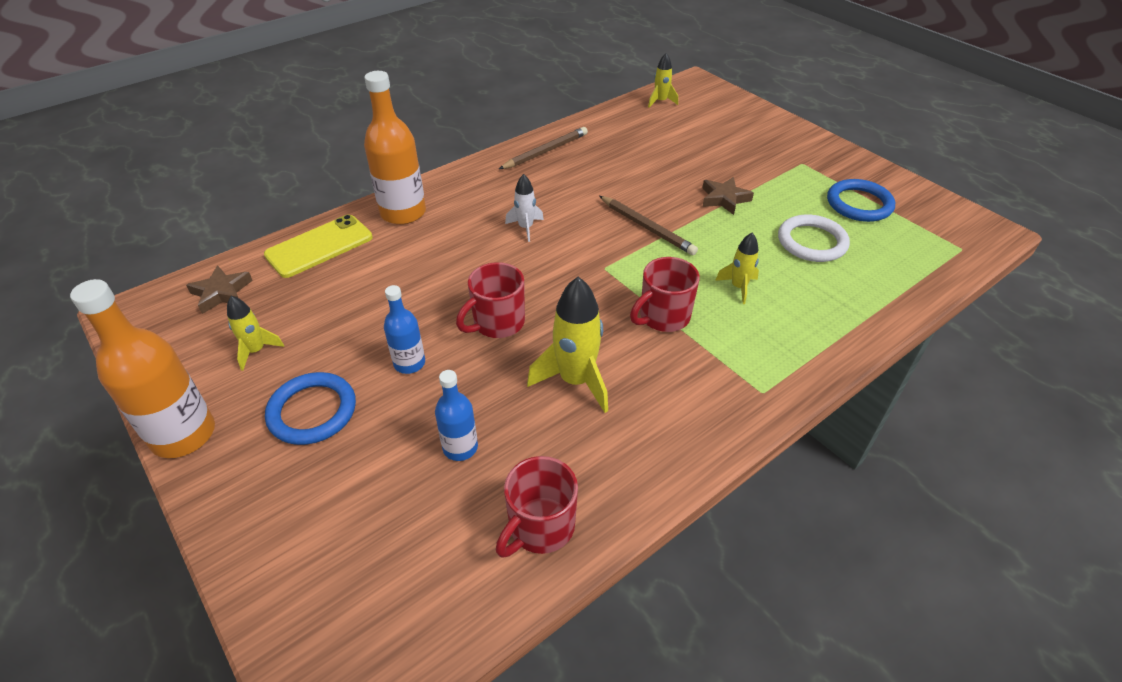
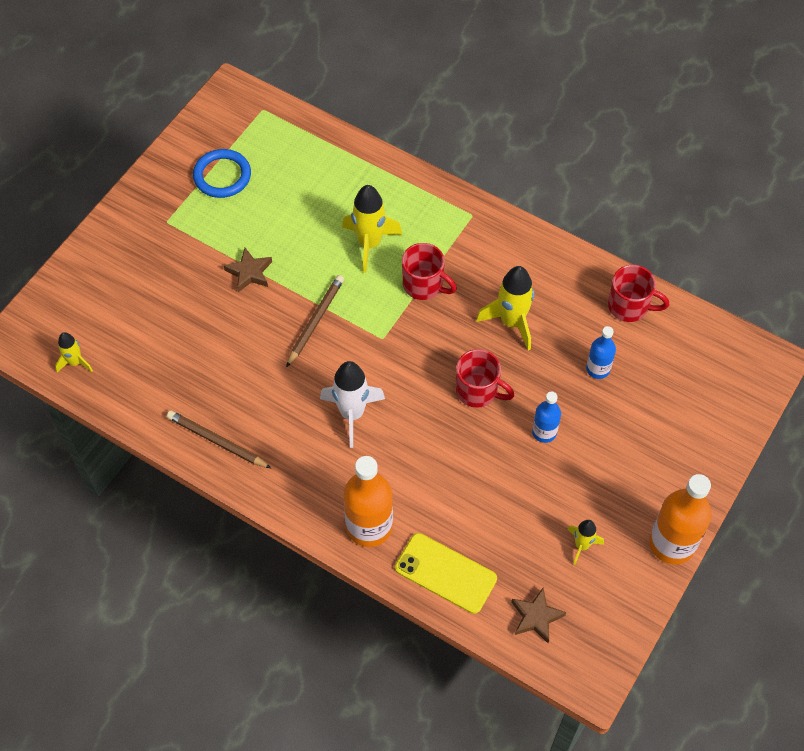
camera: 110 degrees left, 15 degrees up
(312, 411) = (614, 472): blue ring -> none
(525, 228) = (352, 414): white rocket -> white rocket, size x1.76
(738, 287) = (369, 244): yellow rocket -> yellow rocket, size x1.76
(812, 242) = (291, 203): white ring -> none

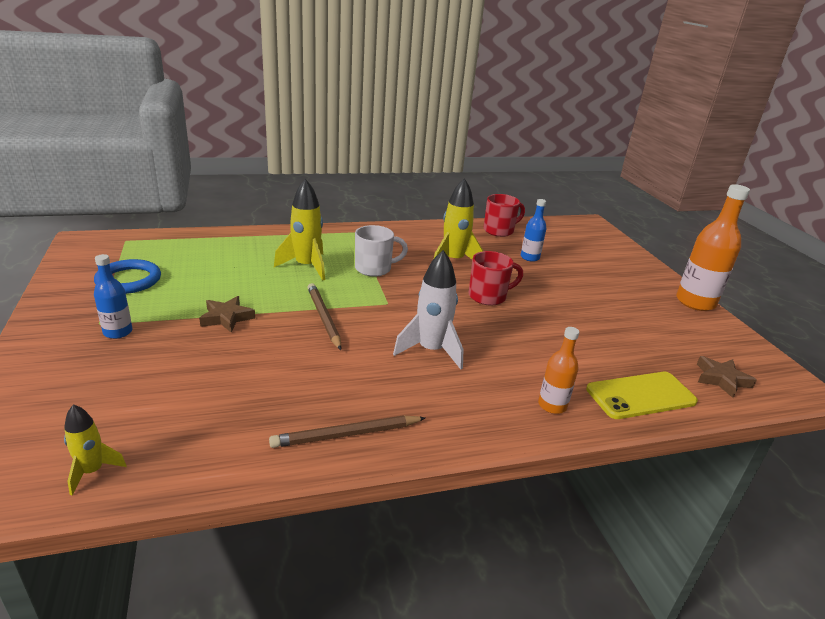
camera: 50 degrees left, 30 degrees down
(369, 526) = (552, 405): orange bottle -> orange bottle, size x0.55
(424, 285) = (374, 268): red mug -> white mug
(544, 432) = (555, 294): blue bottle -> blue bottle (118, 332)
(582, 545) = (668, 330): yellow rocket -> none

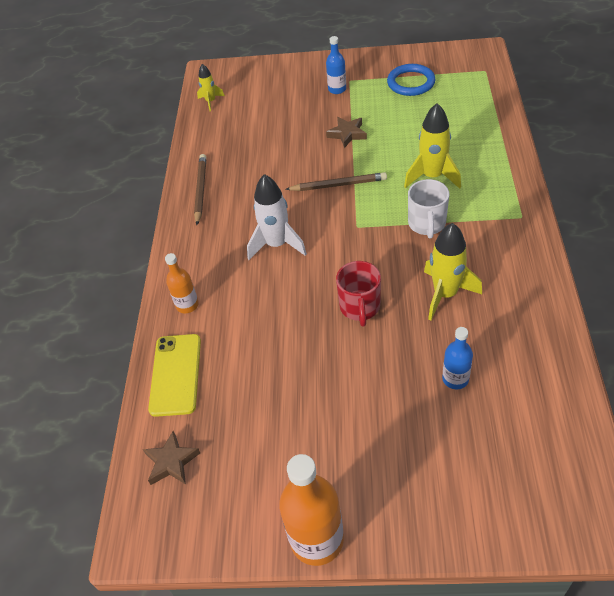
camera: 115 degrees right, 20 degrees up
(499, 230) = (544, 369): red mug -> none

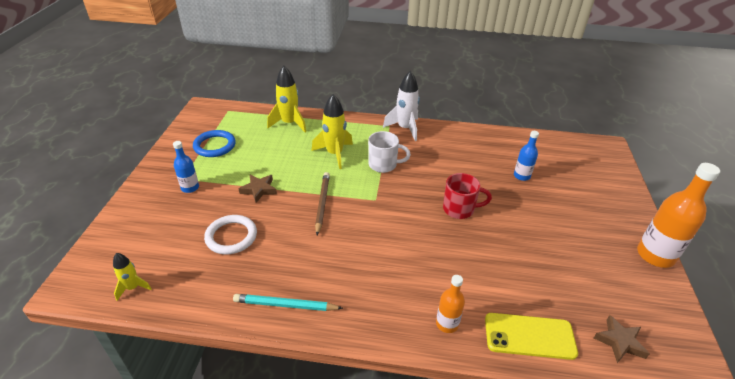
camera: 90 degrees left, 10 degrees down
(200, 190) = (285, 305): brown pencil -> turquoise pencil
(276, 135) = (231, 236): none -> white ring
(277, 244) = (383, 250): white rocket -> white rocket (405, 128)
(445, 294) = (451, 168): yellow rocket -> yellow rocket (289, 123)

